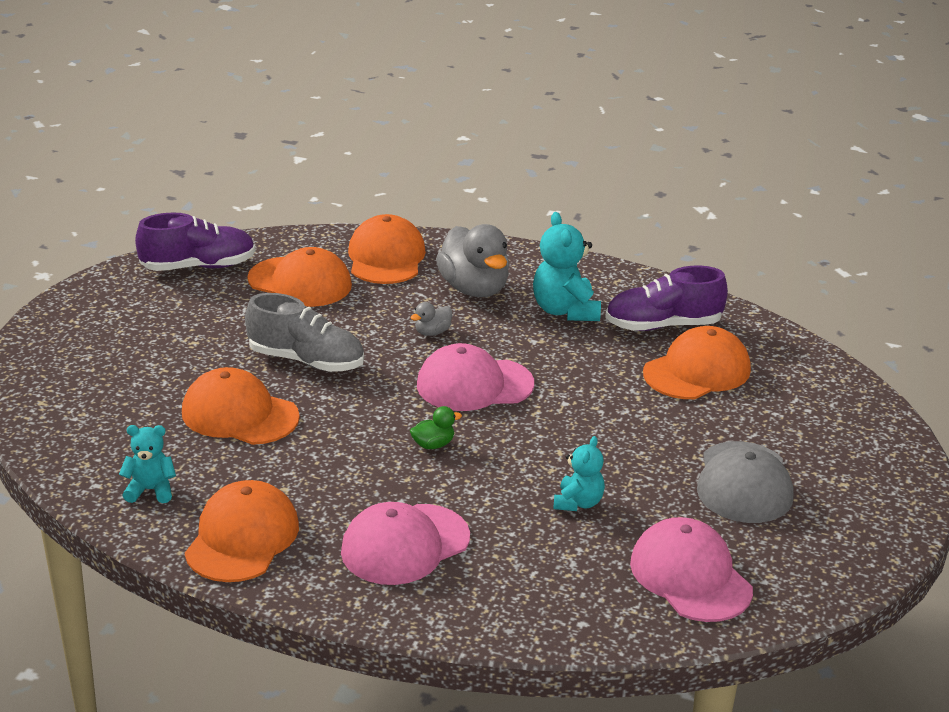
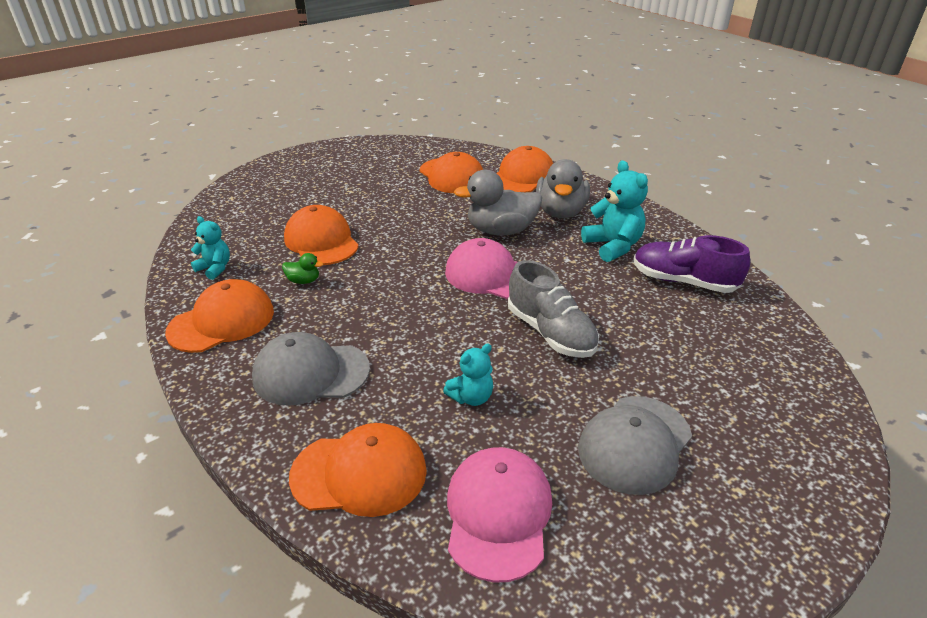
camera: 35 degrees right, 5 degrees up
(198, 266) = (404, 151): purple shoe -> none
(306, 361) = (400, 222): grey shoe -> grey shoe (550, 332)
(405, 545) = (311, 373): pink cap -> grey cap
(432, 332) = (500, 231): grey duck -> grey duck, size x2.24
(433, 445) = (415, 306): green duck -> green duck (304, 281)
(565, 311) = (613, 246): turquoise teddy bear -> turquoise teddy bear turned 135 degrees clockwise
(697, 371) = (680, 327): orange cap -> orange cap (359, 473)

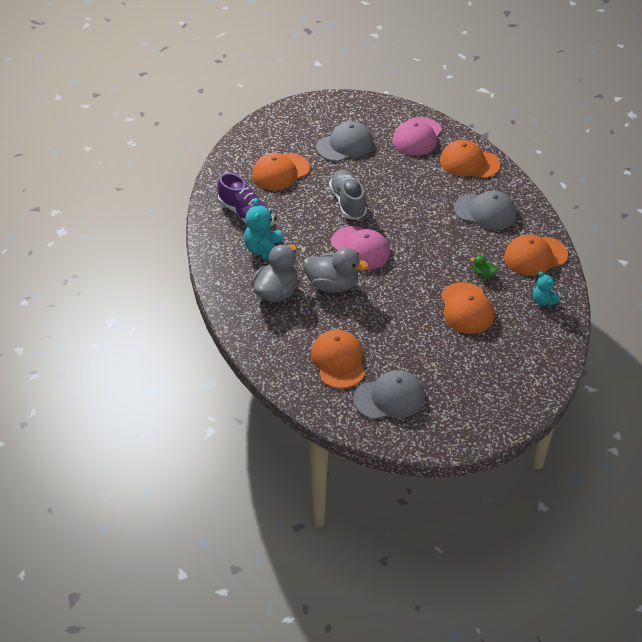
camera: 160 degrees left, 10 degrees up
(387, 163) = (389, 398): none -> grey cap
(471, 397) = (407, 180): turquoise teddy bear -> none
(522, 176) = (278, 343): orange cap -> orange cap (280, 172)

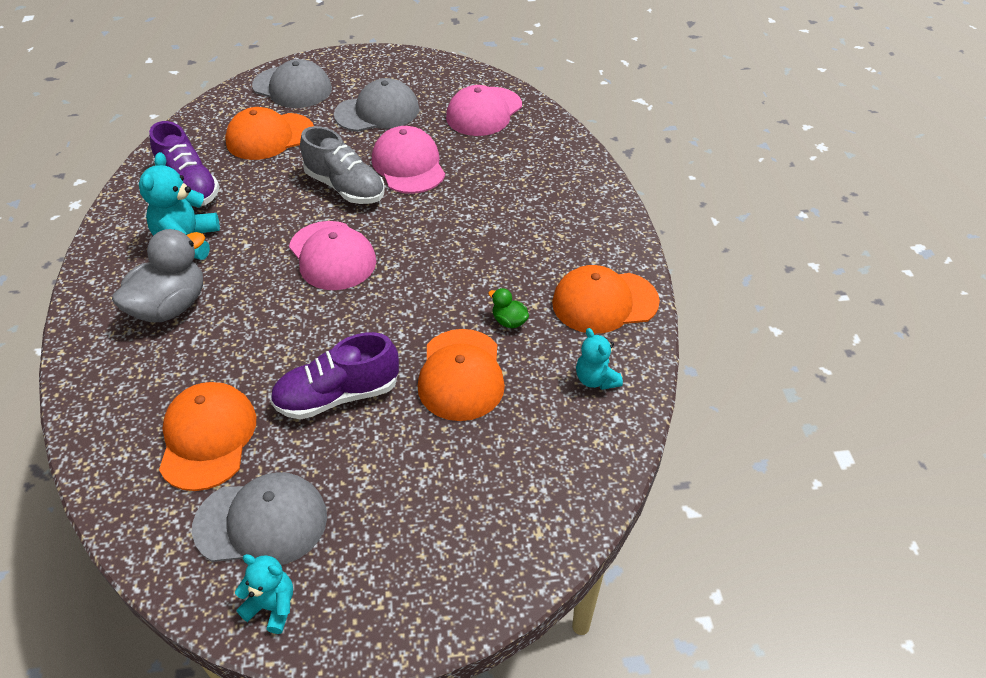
camera: 10 degrees right, 0 degrees up
(332, 285) = (262, 307): grey duck -> none
(348, 202) = (345, 187): grey shoe -> grey shoe turned 135 degrees clockwise
(382, 181) = (408, 165): none -> pink cap
(401, 329) = (338, 396): none -> purple shoe
(414, 434) = (272, 606): none -> turquoise teddy bear
(469, 162) = (546, 153): orange cap -> none
(485, 211) = (547, 224): grey cap -> grey cap (292, 87)

